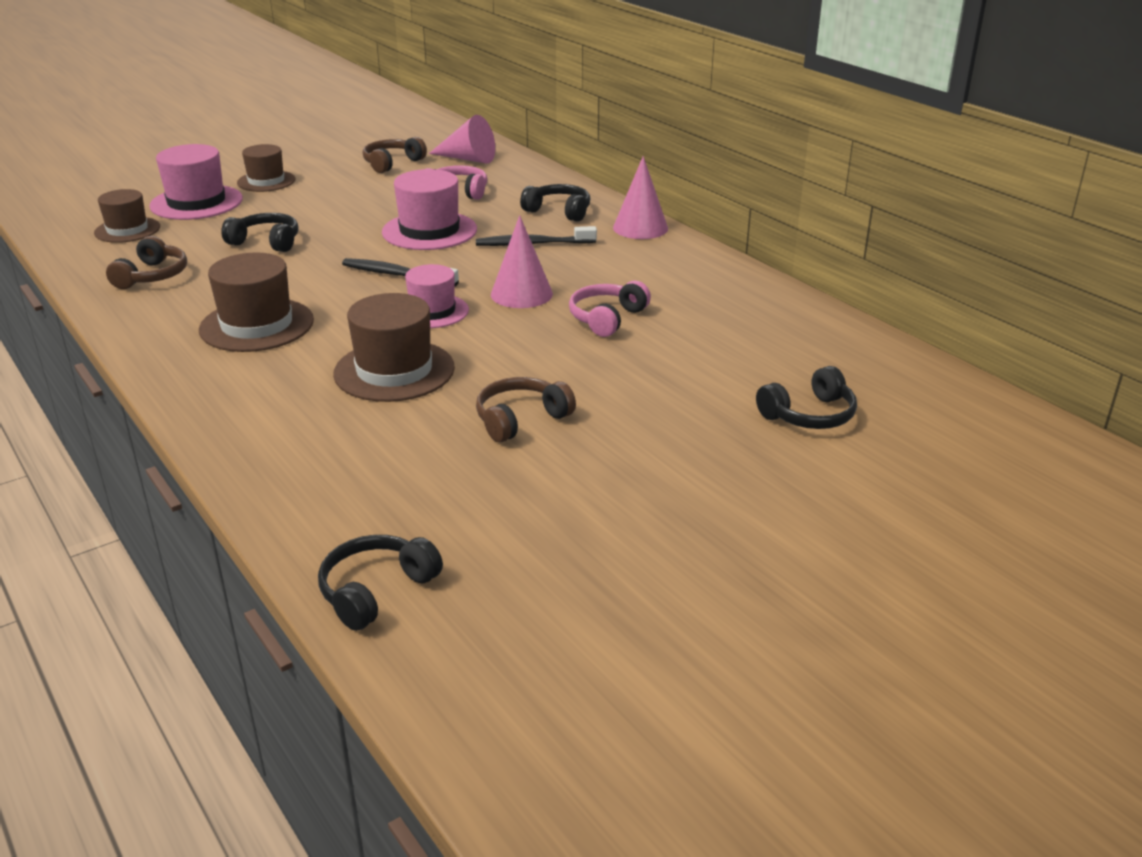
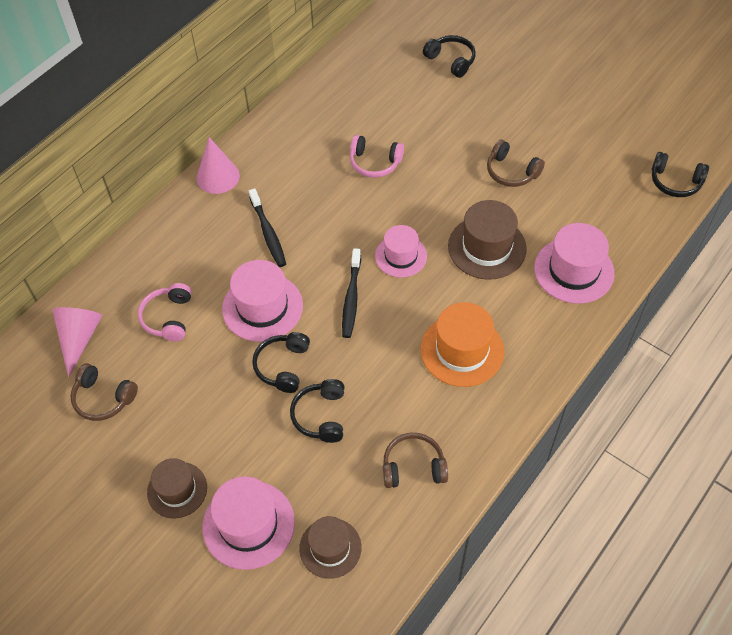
camera: 105 degrees left, 25 degrees up
(257, 325) = (462, 350): brown hat -> orange hat
(291, 430) = (574, 270): none -> pink hat
(521, 294) = (356, 215): pink cone -> none
(559, 211) = (197, 234): black headphones -> black headphones (283, 366)

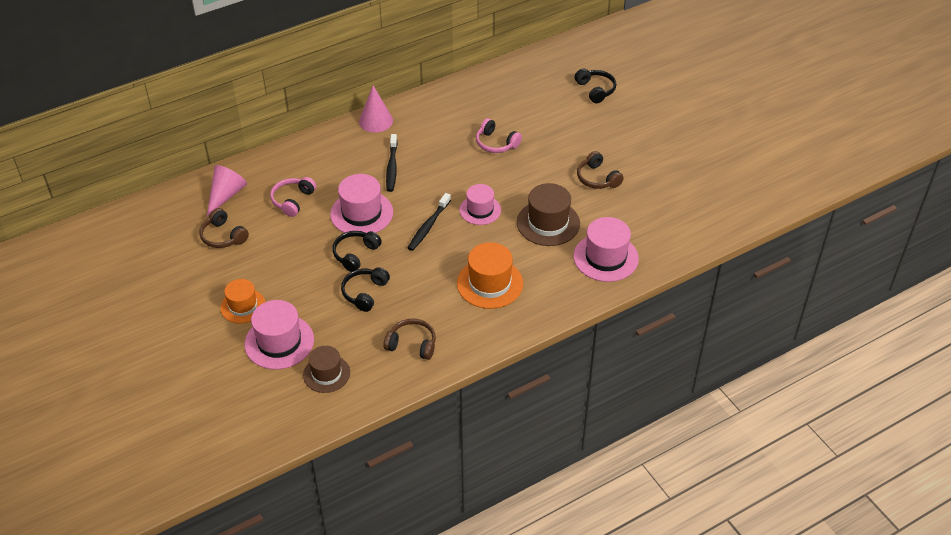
camera: 20 degrees right, 10 degrees down
(177, 490) = (243, 306): brown hat -> orange hat
(675, 182) = (724, 221): black headphones -> none

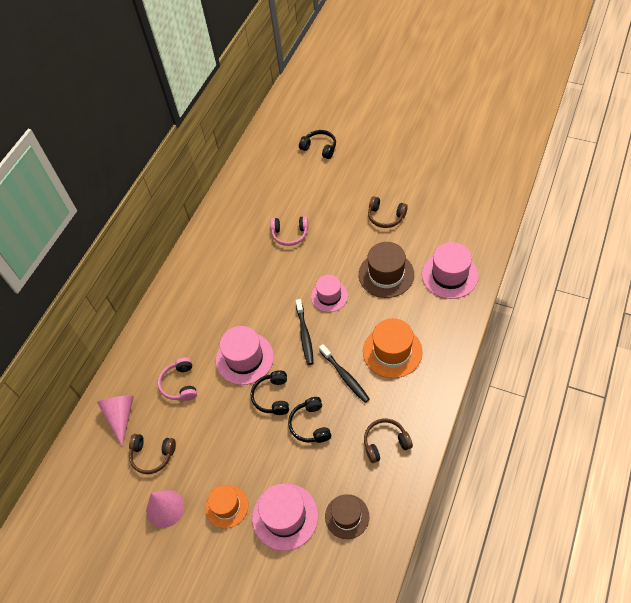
camera: 30 degrees left, 10 degrees up
(376, 121) = (182, 272): pink cone -> pink cone (165, 508)
(392, 167) = (231, 304): black toothbrush -> black toothbrush (345, 376)

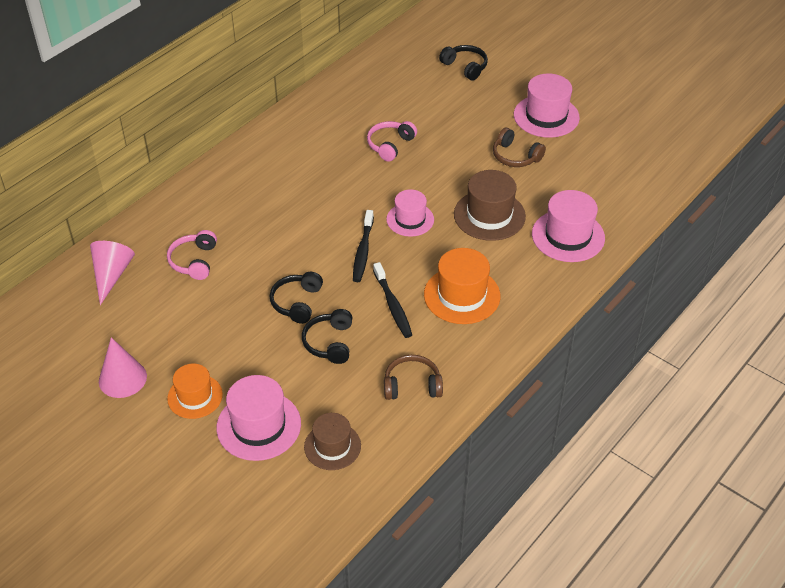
camera: 10 degrees right, 10 degrees down
(152, 455) = (131, 322): brown headphones -> none
(244, 358) = (281, 256): pink hat -> pink hat (546, 116)
(290, 234) = (390, 145): pink headphones -> pink headphones turned 105 degrees clockwise

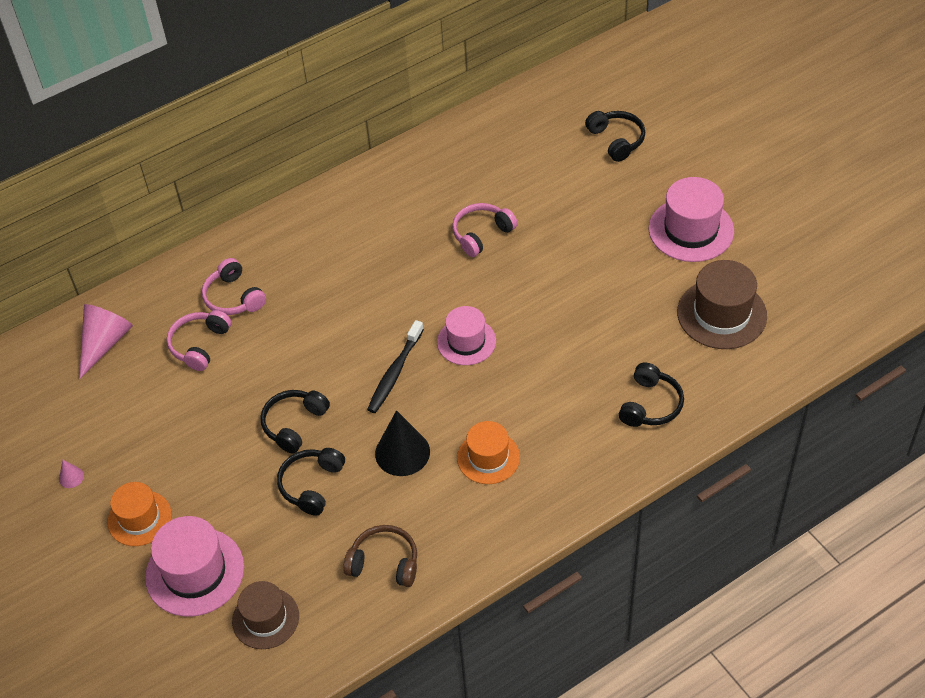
camera: 20 degrees right, 5 degrees up
(122, 378) = (71, 477): pink cone -> pink cone, size x0.45
(209, 222) = (234, 297): none -> pink headphones
(393, 305) = (402, 452): black toothbrush -> black cone
(462, 295) = (488, 457): orange hat -> orange hat, size x0.66
(489, 215) = (564, 355): brown hat -> brown hat (721, 314)
(515, 156) = (629, 279): brown headphones -> none
(568, 236) = (650, 405): pink hat -> black headphones

